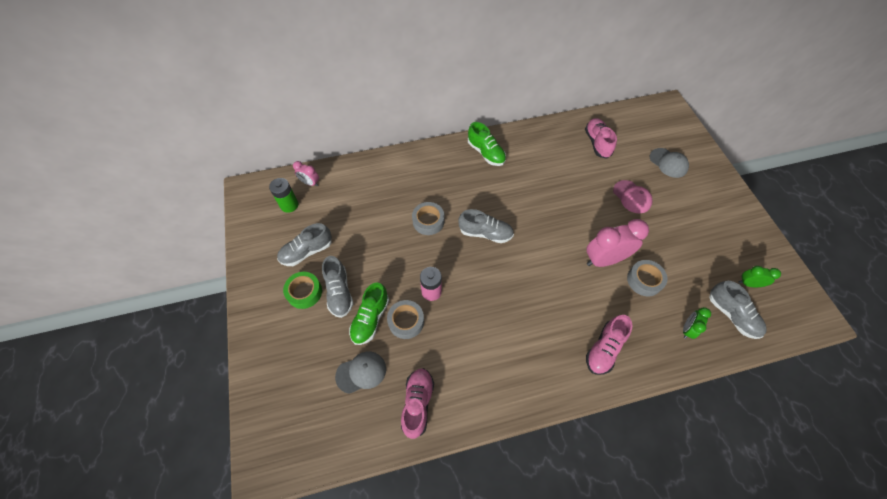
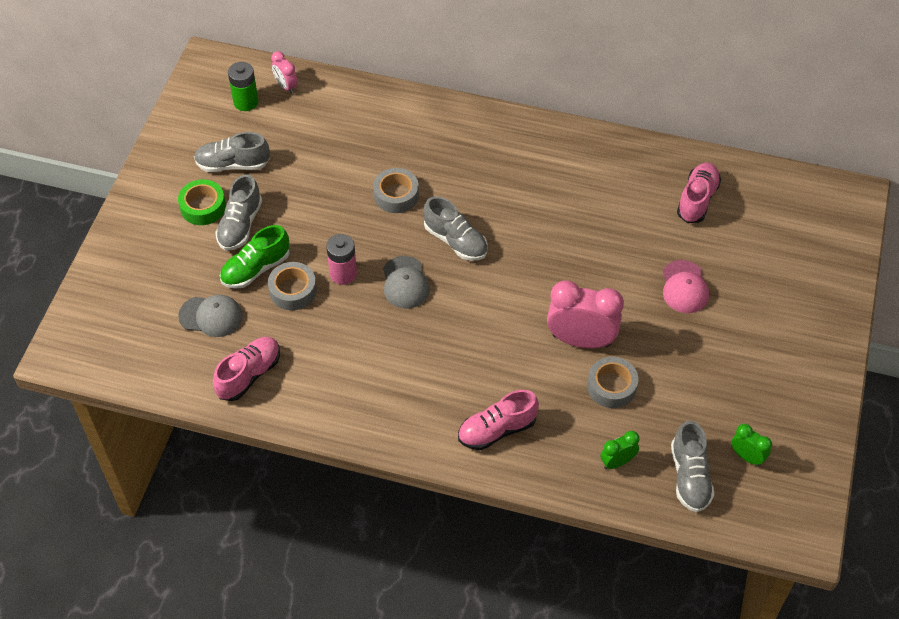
camera: 30 degrees right, 5 degrees down
(486, 153) = (532, 145): green shoe -> none
(668, 163) = (777, 270): grey cap -> grey cap (405, 283)

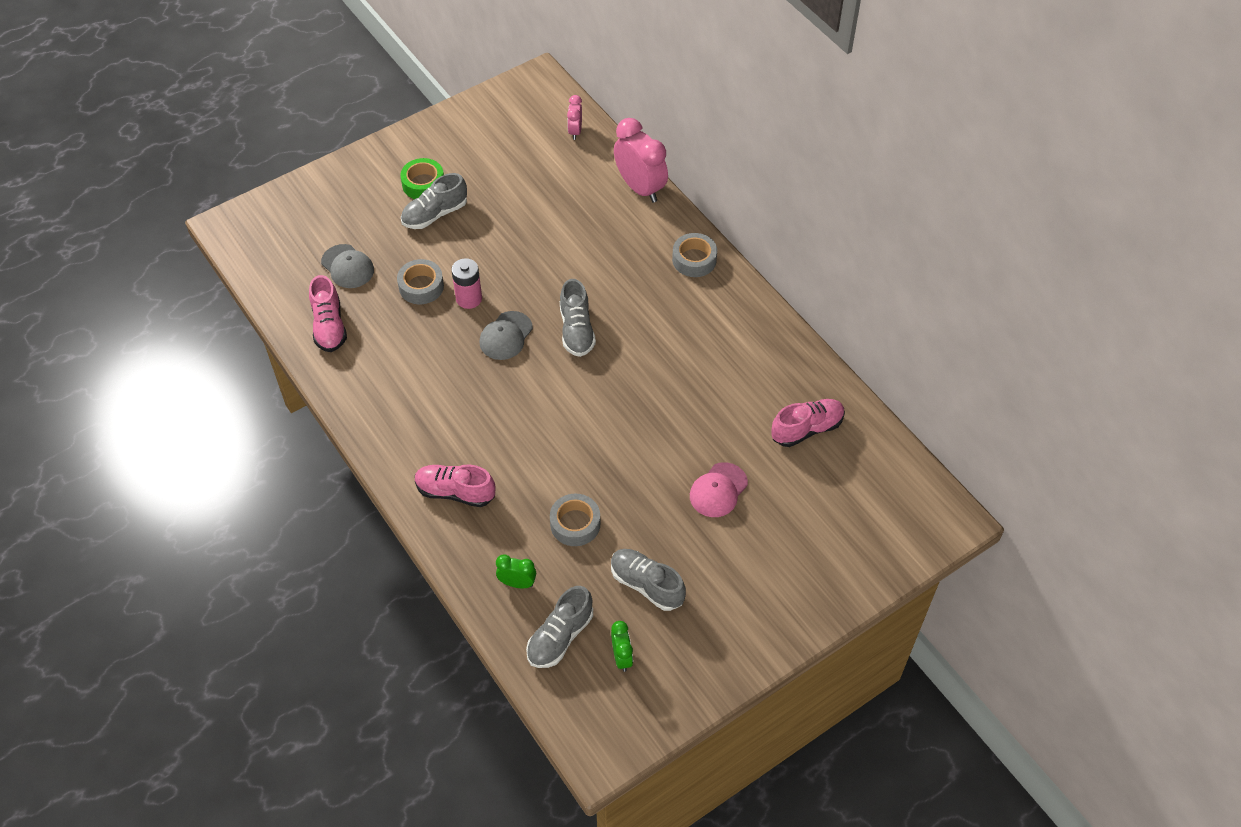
camera: 40 degrees right, 0 degrees up
(233, 164) = (476, 166): grey shoe -> grey shoe (646, 585)
(246, 102) = (533, 125): green battery -> none
(249, 375) = (329, 326): pink shoe -> pink shoe turned 90 degrees clockwise
(256, 269) = (412, 253): green shoe -> none
(396, 195) = (569, 266): grey tape -> grey tape (694, 260)
(581, 340) = (590, 472): pink clock -> pink clock (640, 188)

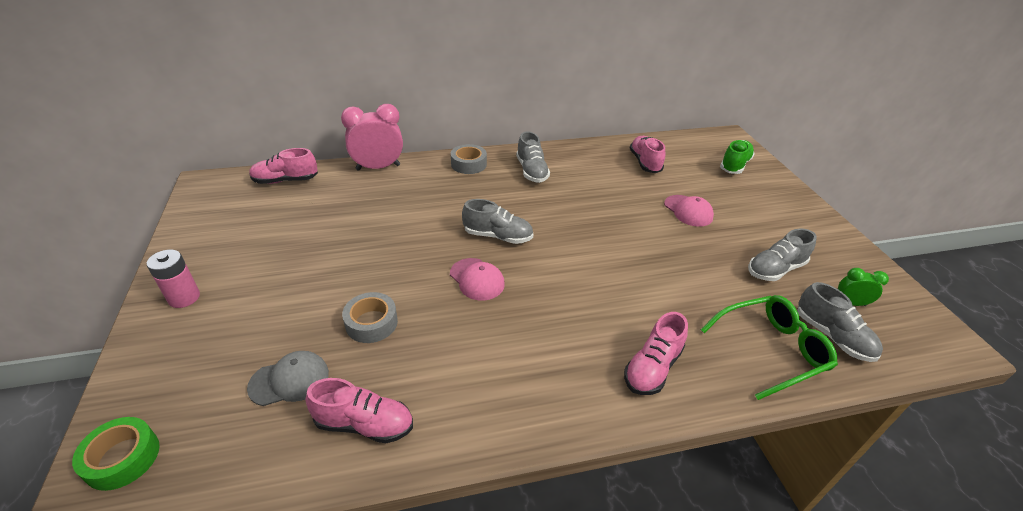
camera: 70 degrees left, 15 degrees down
(423, 184) = (239, 285): green tape -> green tape (122, 458)
(435, 214) = (287, 287): grey shoe -> grey shoe (531, 171)
(469, 298) = (414, 292): pink battery -> pink battery (184, 298)
(506, 336) = (477, 279): grey cap -> pink cap
(517, 583) = (771, 350): green clock -> green glasses
(575, 131) = (285, 180): pink clock -> pink shoe
(575, 524) = (707, 293): grey tape -> none
(864, 531) = (734, 165): none -> green shoe

